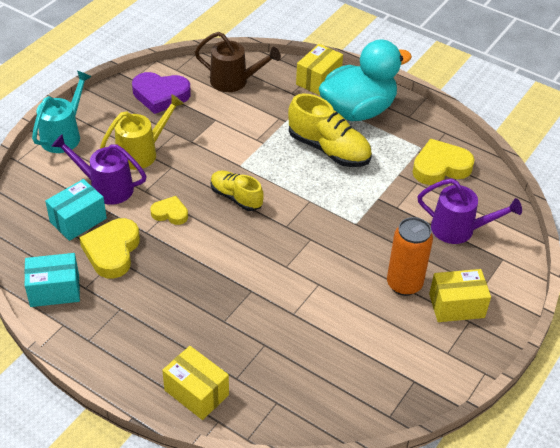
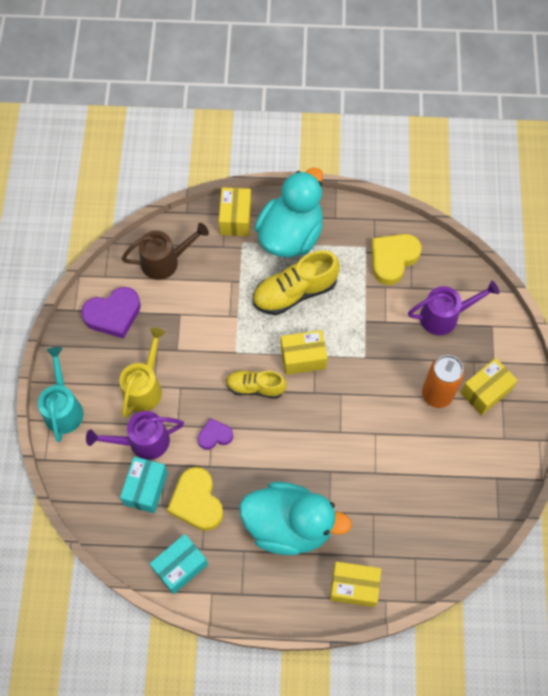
camera: 30 degrees left, 20 degrees up
(170, 213) = (215, 436): yellow heart -> purple heart
(177, 311) = (289, 525): none -> turquoise duck
(297, 197) = (303, 358): none -> yellow box
(329, 149) = (295, 292): yellow shoe -> yellow shoe turned 150 degrees clockwise

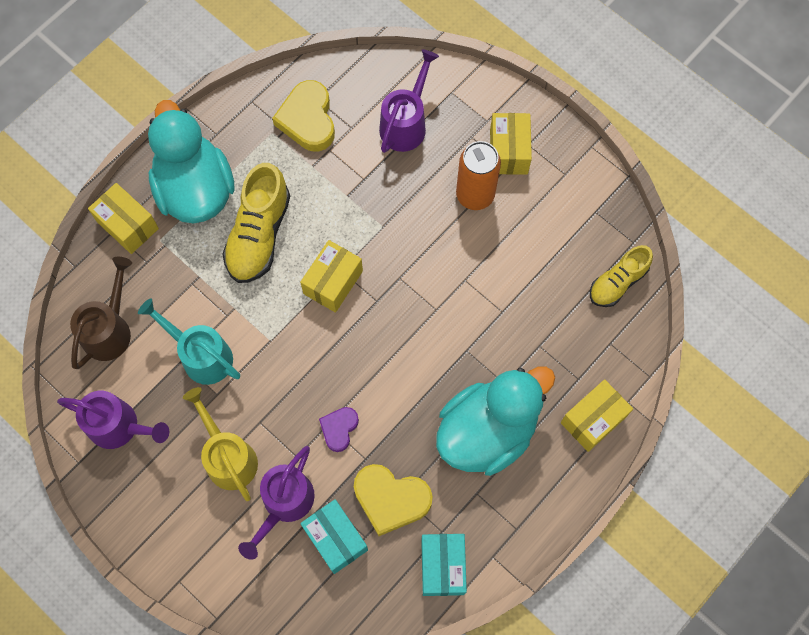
camera: 50 degrees left, 5 degrees up
(63, 408) = (177, 556): turquoise watering can -> turquoise watering can (201, 355)
(113, 314) = (120, 427): purple heart -> purple watering can
(255, 387) = (324, 351): yellow shoe -> yellow shoe (617, 282)

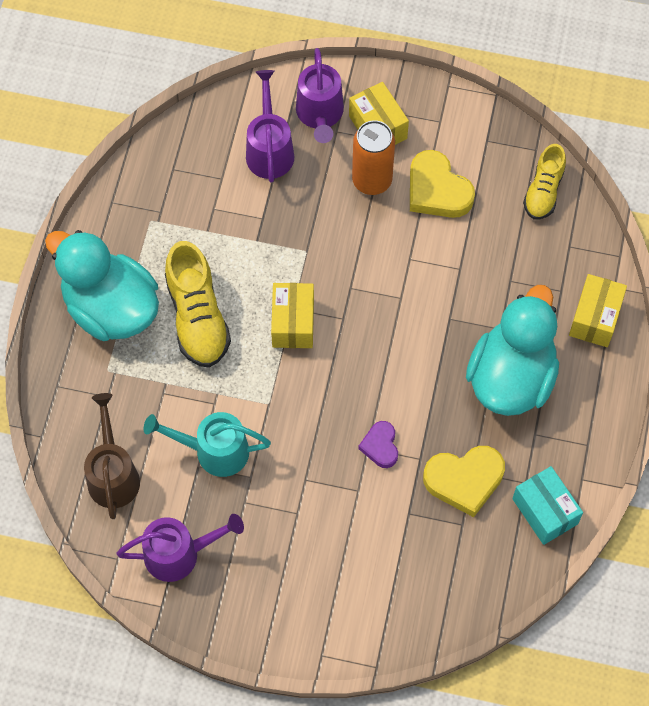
camera: 30 degrees left, 5 degrees down
(128, 225) = (68, 373): yellow box -> none
(228, 456) = (296, 524): yellow watering can -> none
(284, 504) = (373, 537): purple watering can -> purple watering can (320, 115)
(308, 119) = (176, 192): yellow heart -> yellow heart (437, 190)
(335, 539) = (437, 540): turquoise box -> none

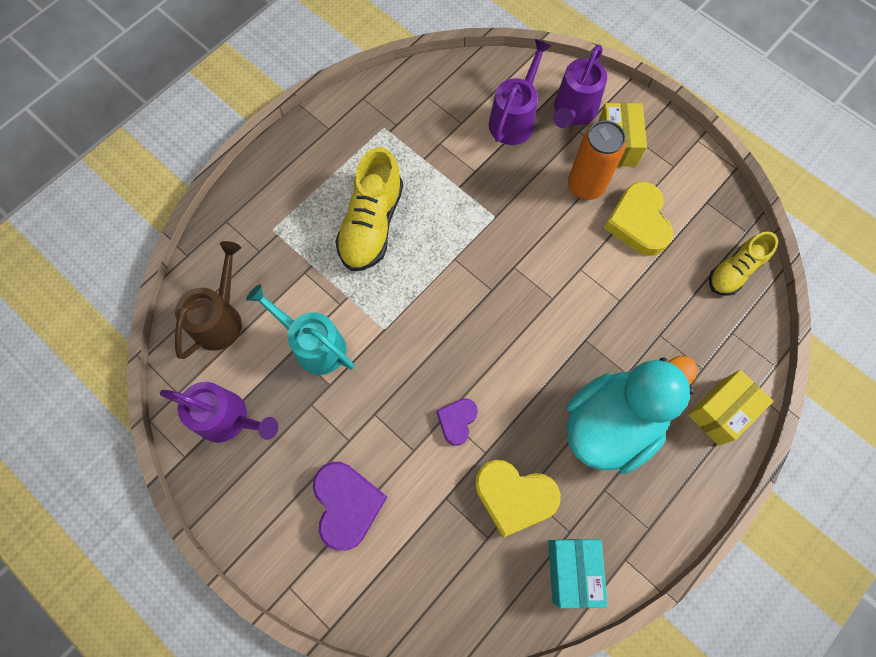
camera: 30 degrees right, 5 degrees up
(111, 308) = (308, 180): turquoise duck -> none
(293, 323) = (447, 271): yellow box -> none
(329, 564) = (347, 504): none -> purple heart

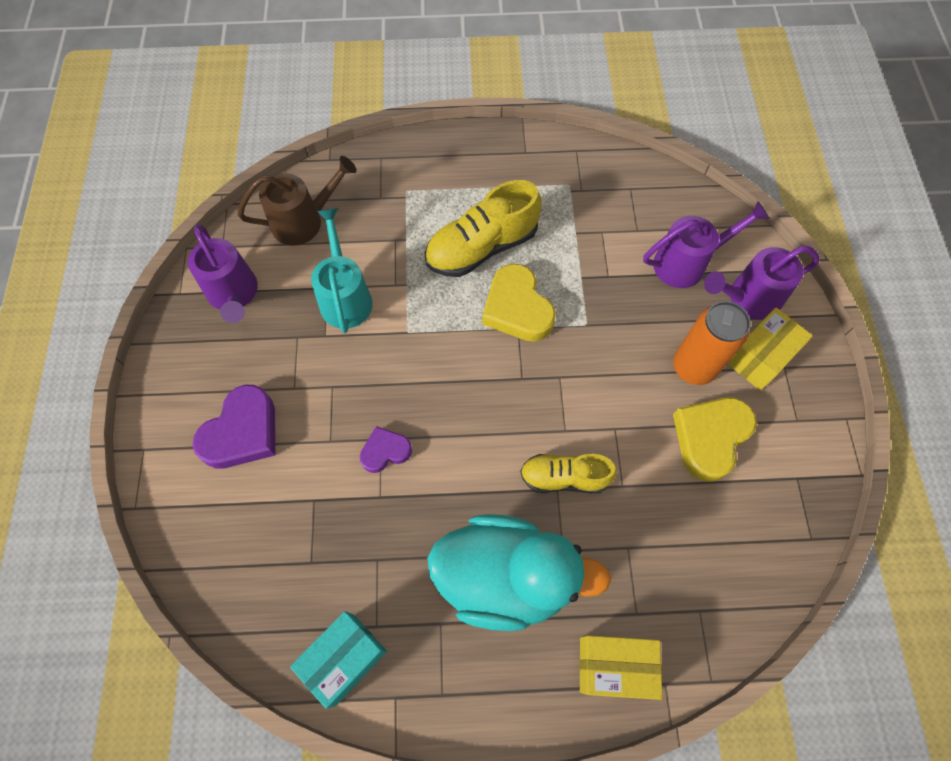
camera: 45 degrees right, 5 degrees down
(514, 496) = (364, 552): yellow heart -> yellow heart (517, 308)
(734, 271) = (760, 561): yellow shoe -> yellow shoe (564, 477)

